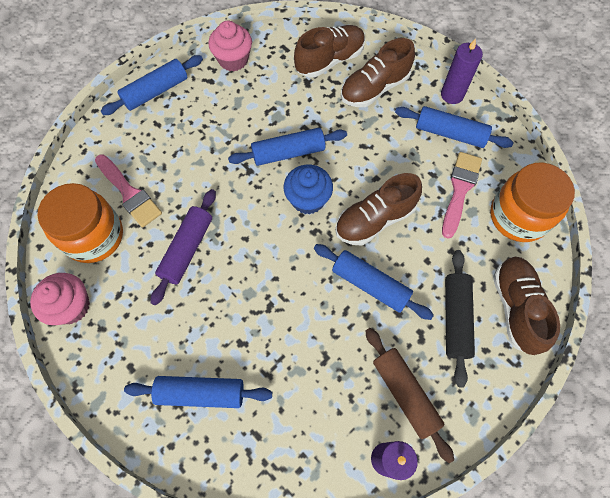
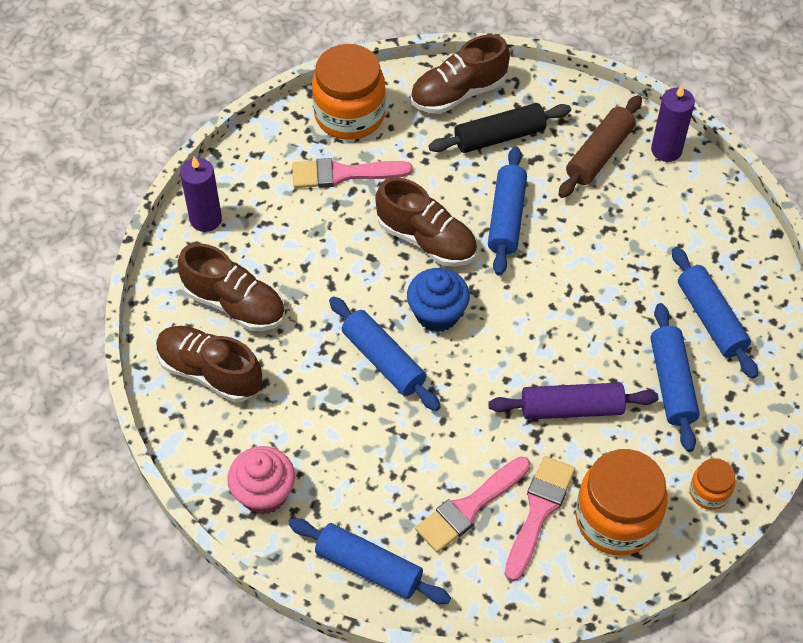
camera: 115 degrees left, 10 degrees down
(71, 306) = (709, 492): pink cupcake -> orange jar
(158, 157) = (470, 507): none -> pink brush
(450, 133) = (268, 205): blue rolling pin -> blue rolling pin (672, 383)

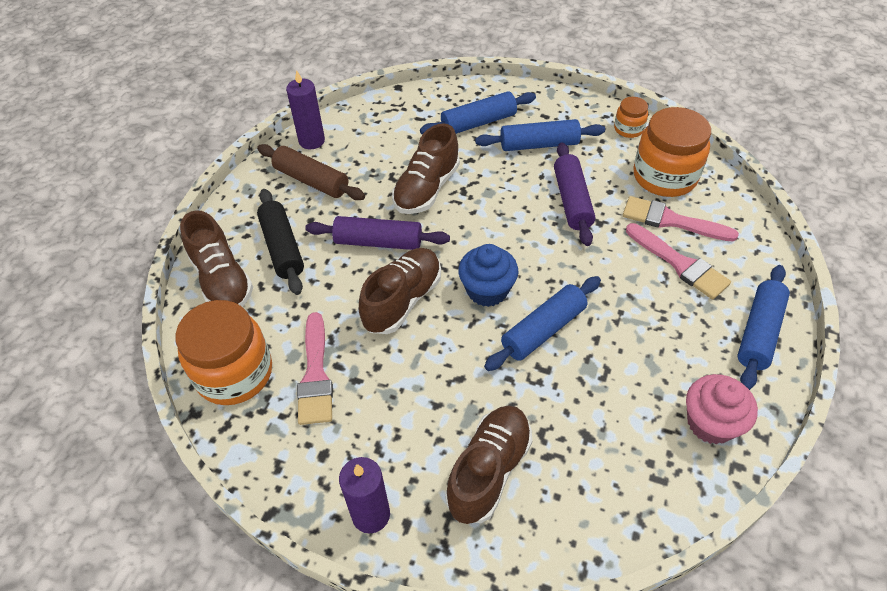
camera: 90 degrees left, 5 degrees down
(210, 372) = (580, 489): brown shoe -> brown shoe (427, 189)
(506, 218) = (378, 242): blue rolling pin -> purple rolling pin

